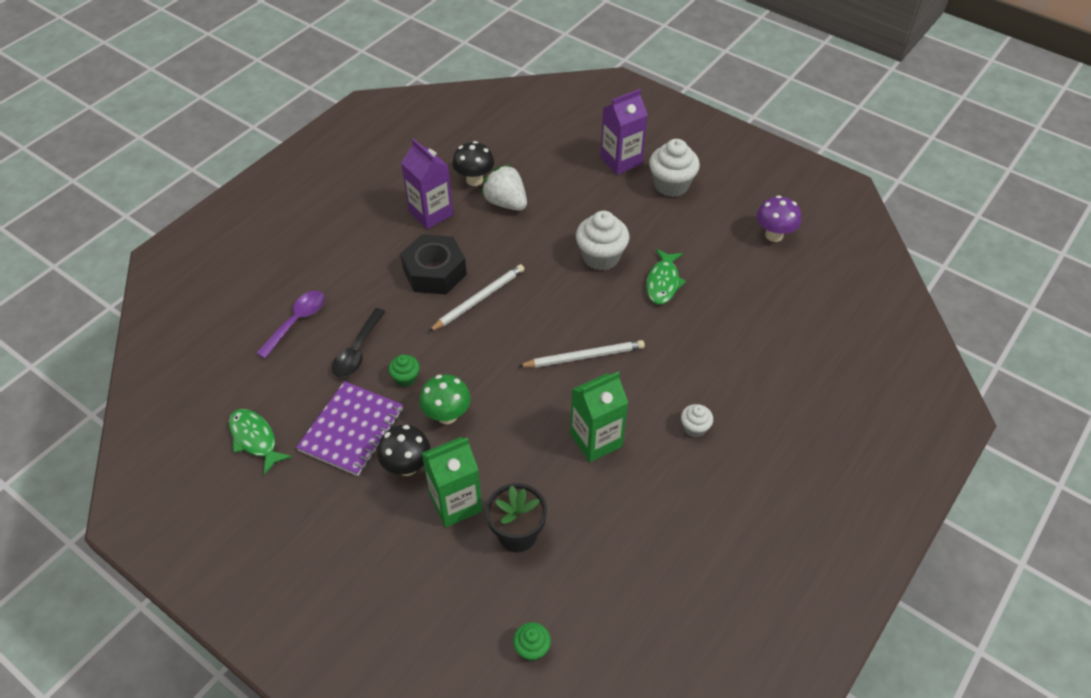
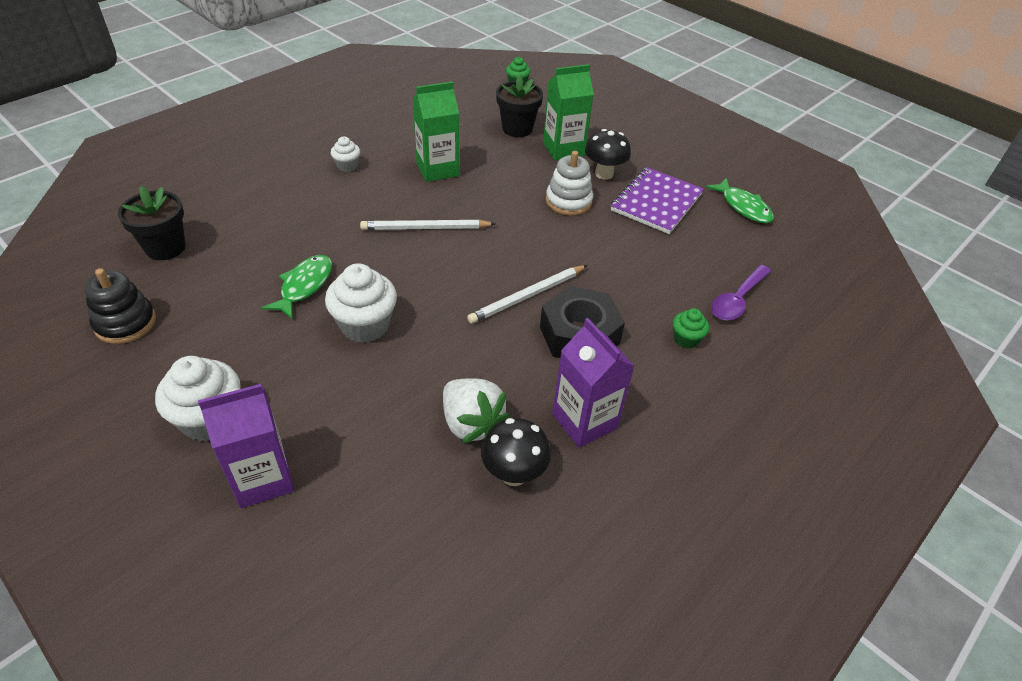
camera: 175 degrees left, 5 degrees down
(357, 351) = (662, 263): black spoon -> none
(406, 378) = (609, 233): green cupcake -> green cupcake (686, 339)
(447, 415) = (568, 201): green mushroom -> white stacking toy
(774, 235) = (125, 323): purple mushroom -> black stacking toy
(797, 300) = (165, 248): none -> black flower pot

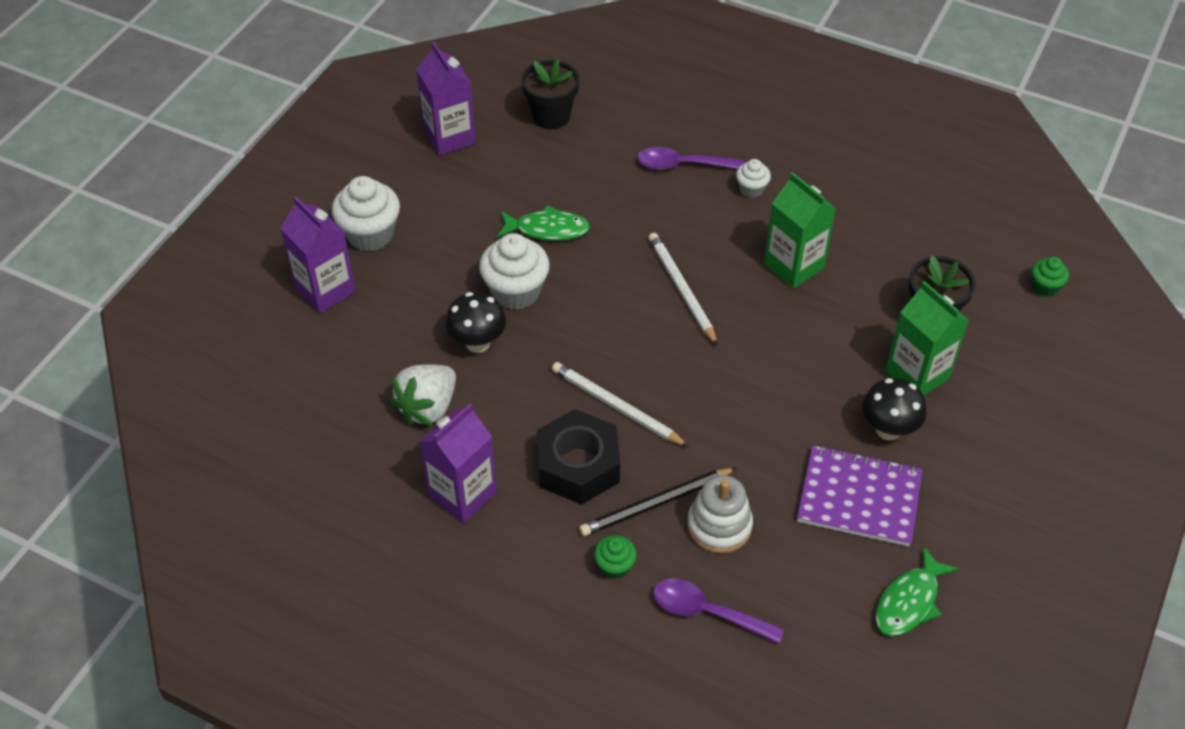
camera: 75 degrees right, 5 degrees up
(125, 323) = (450, 137): black stacking toy -> purple carton
(292, 191) = (682, 165): none -> purple spoon
(514, 473) = (383, 454): black mushroom -> black mushroom (477, 343)
(568, 201) = (806, 405): white stacking toy -> white stacking toy (719, 525)
(632, 300) = (656, 504): none -> black pencil

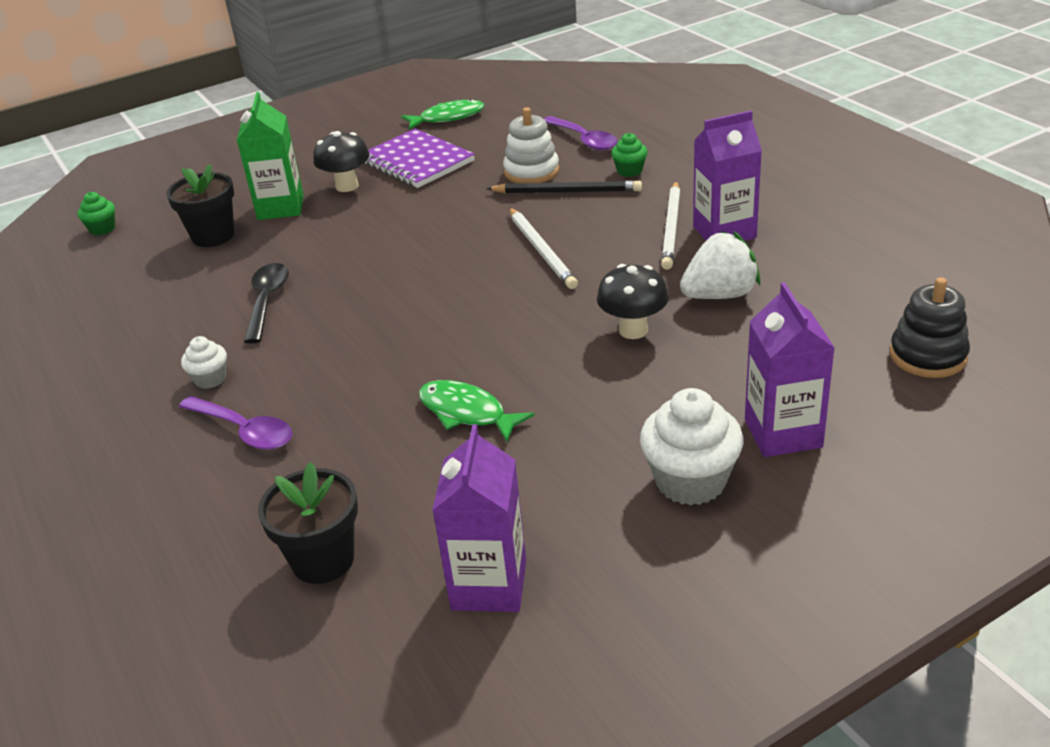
camera: 145 degrees left, 15 degrees down
(240, 398) = (928, 356): none -> black stacking toy
(516, 291) = (556, 362): white cupcake -> none
(578, 465) = (609, 225): black nut -> none
(681, 289) = (390, 314): white pencil -> white pencil (671, 228)
(793, 266) = (267, 301): green carton -> black spoon

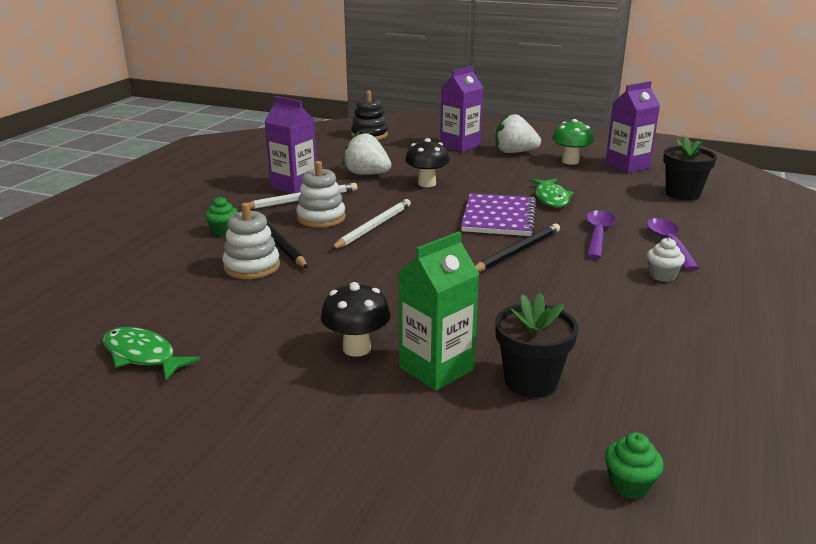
camera: 130 degrees left, 10 degrees down
(267, 301) = (566, 297): black spoon -> none
(375, 314) = (517, 251): none -> black pencil
(416, 161) = (271, 330): purple notebook -> purple notebook (499, 217)
(581, 524) = (570, 161): none -> green mushroom
(584, 140) = (170, 263): purple spoon -> purple spoon (598, 234)
(602, 227) = (321, 218): none -> white stacking toy
(690, 481) = (514, 152): white cupcake -> white strawberry

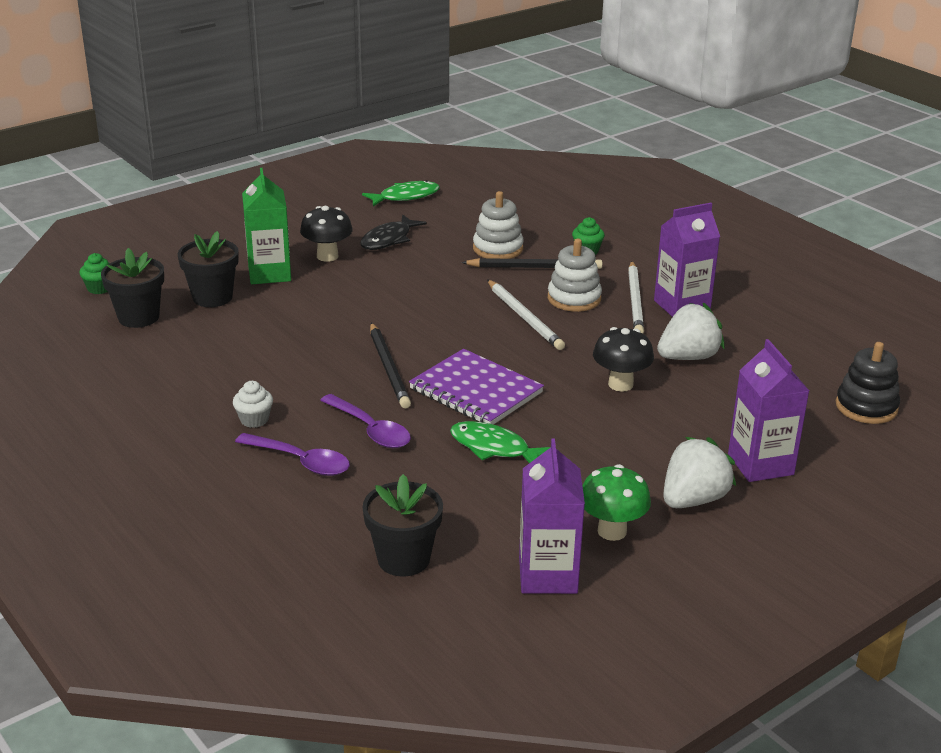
camera: 120 degrees right, 5 degrees up
(279, 326) = (388, 239): none -> black fish
(635, 411) = (138, 317): none -> black flower pot

